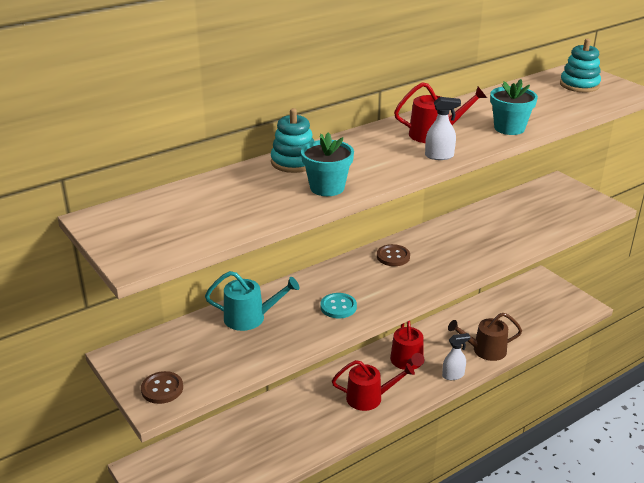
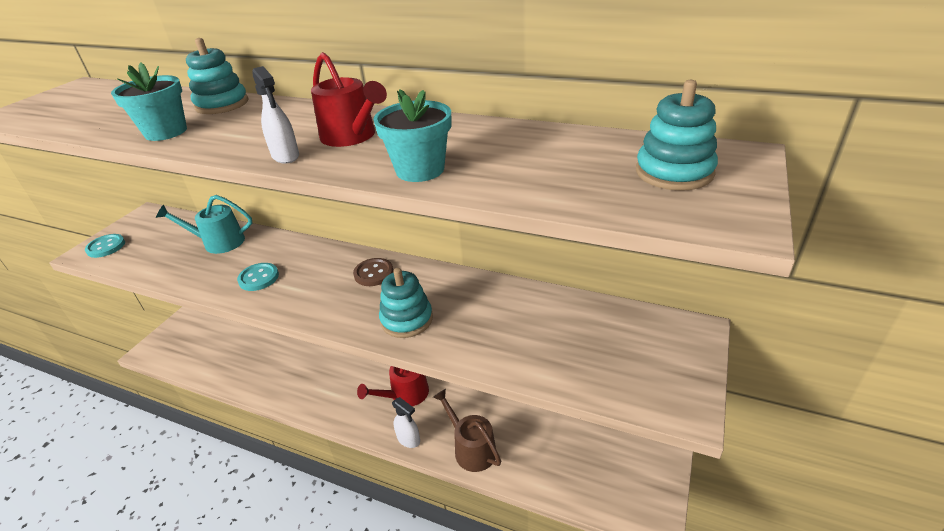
camera: 60 degrees right, 5 degrees up
(162, 389) = (106, 247): brown button -> turquoise button
(250, 318) = (219, 242): turquoise watering can -> turquoise watering can turned 120 degrees clockwise
(369, 398) = (335, 391): red watering can -> none
(461, 259) = (406, 319): none -> turquoise stacking toy

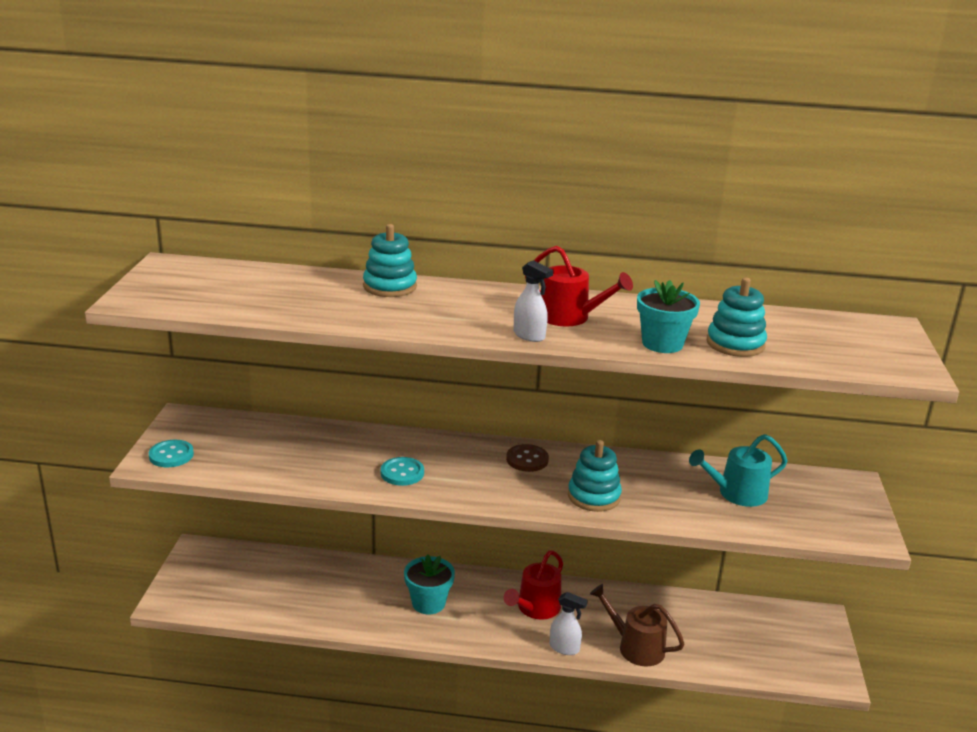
camera: 20 degrees left, 10 degrees down
(166, 132) = (371, 316): turquoise flower pot -> turquoise flower pot (428, 603)
(219, 242) = (317, 441): turquoise watering can -> turquoise watering can (737, 493)
(674, 172) = (855, 340): turquoise stacking toy -> turquoise stacking toy (735, 344)

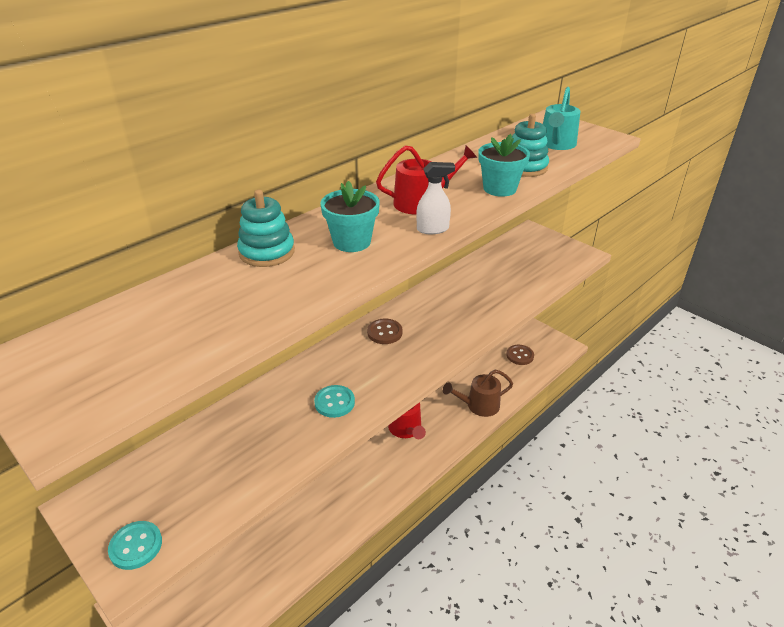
camera: 50 degrees left, 10 degrees up
(428, 603) = (349, 481): turquoise flower pot -> turquoise flower pot (351, 242)
(564, 648) = (453, 438): white spray bottle -> none
(594, 496) = (455, 327): turquoise stacking toy -> none
(737, 493) = (505, 273): turquoise watering can -> turquoise watering can (556, 144)
(762, 646) = (520, 355): none -> brown button

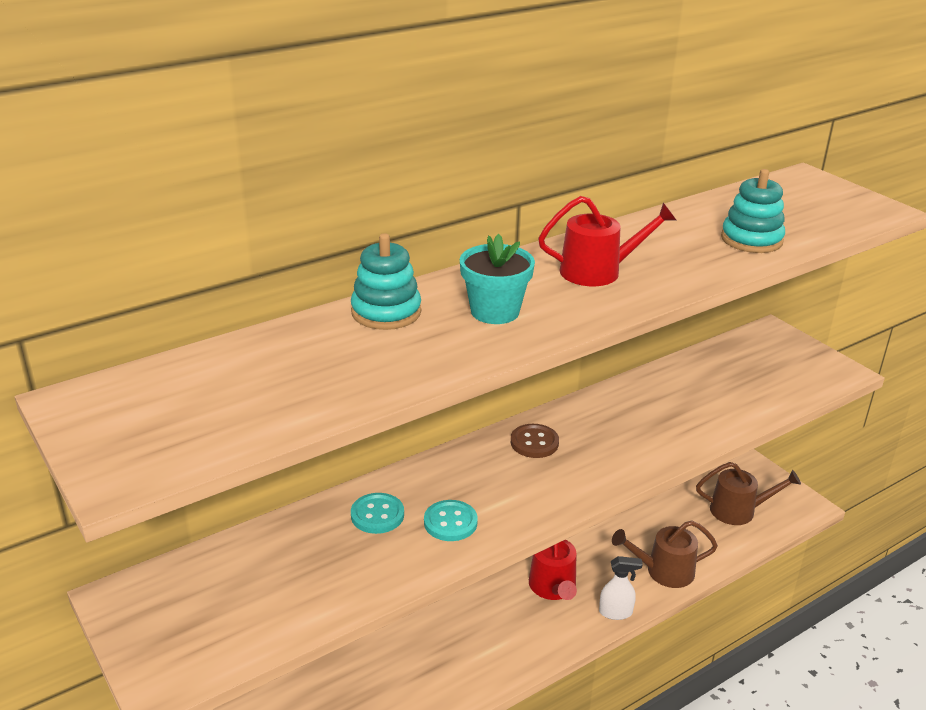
camera: 10 degrees right, 5 degrees down
(136, 546) = (175, 655): turquoise button -> turquoise button (377, 515)
(433, 229) = (604, 307): white spray bottle -> white spray bottle (616, 612)
(499, 189) = (708, 264): turquoise flower pot -> none
(520, 355) = (738, 510): brown button -> brown watering can
(556, 144) = (805, 213): turquoise watering can -> none

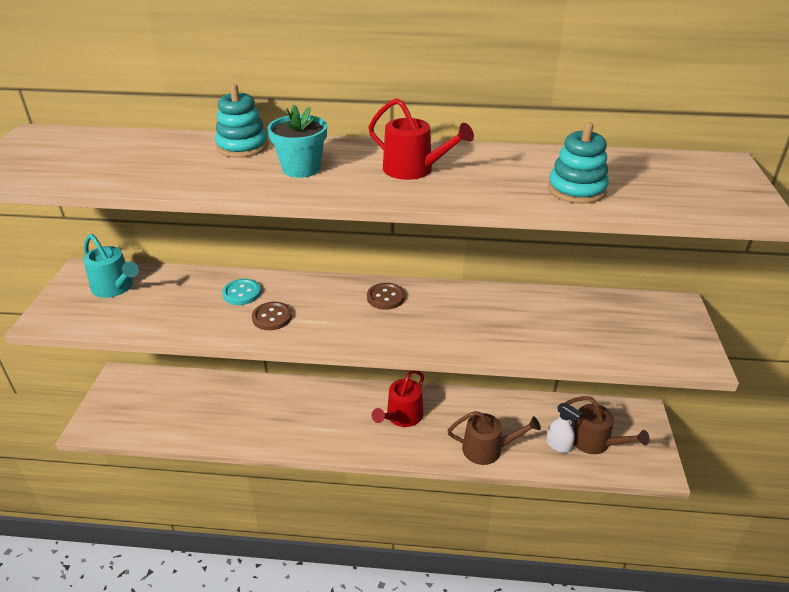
camera: 40 degrees right, 5 degrees up
(203, 591) = (115, 287): none -> turquoise watering can
(450, 522) = (272, 317): turquoise button -> brown button
(616, 612) = (423, 454): white spray bottle -> white spray bottle (558, 445)
(664, 571) = (487, 449): brown watering can -> brown watering can turned 150 degrees clockwise

